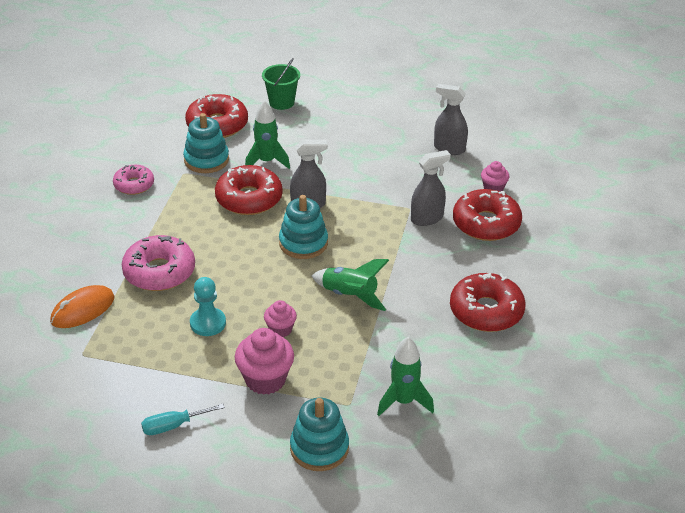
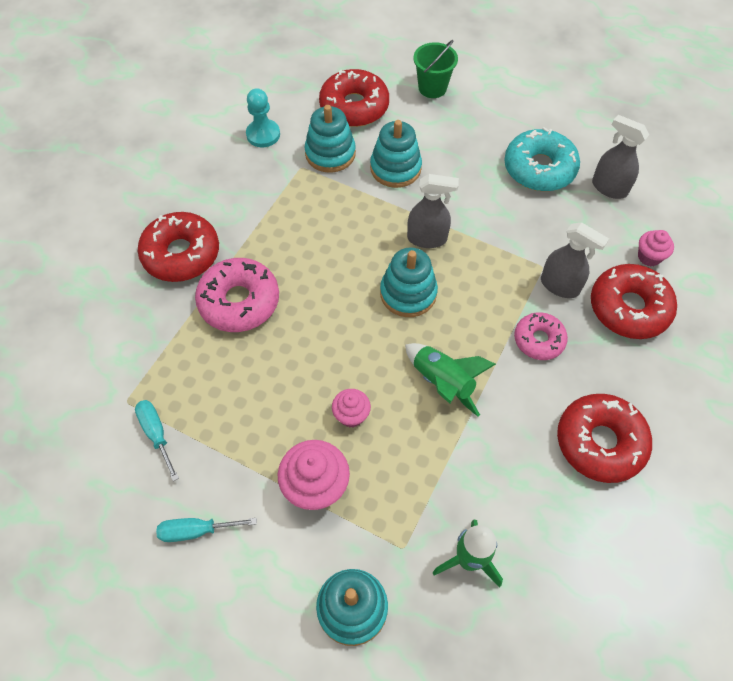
camera: 15 degrees right, 20 degrees up
(83, 310) = (144, 337): orange mouse -> none
(117, 371) = (156, 434): none -> turquoise screwdriver
(134, 185) = (244, 173): pink donut -> pink donut (539, 340)
(208, 323) = (273, 387): turquoise pawn -> turquoise pawn (263, 134)
(249, 199) = (363, 217): red donut -> red donut (181, 254)
(266, 162) = (395, 168): green rocket -> turquoise stacking toy
(388, 144) = (539, 168): none -> turquoise donut
(427, 218) = (560, 286): grey spray bottle -> grey spray bottle turned 45 degrees clockwise

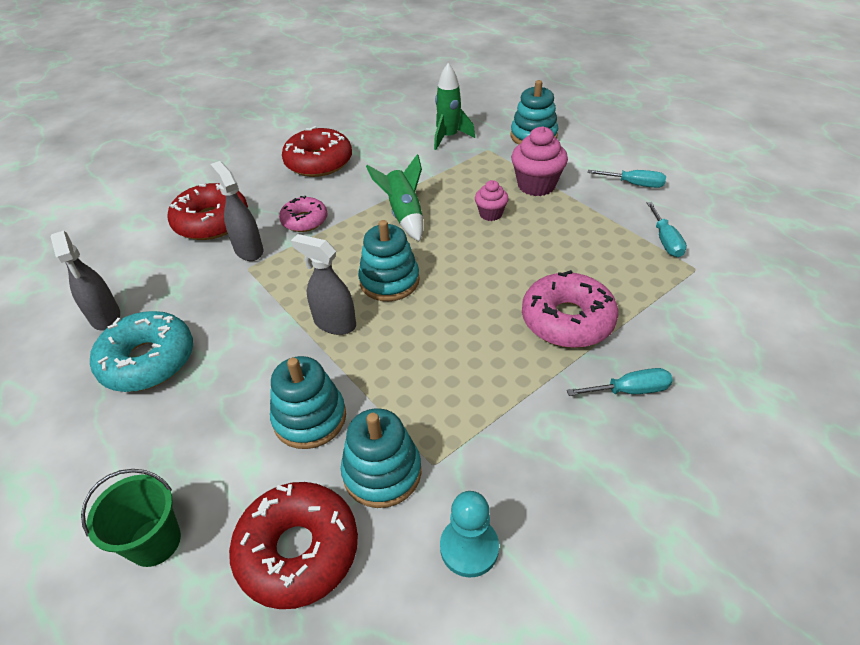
camera: 155 degrees left, 15 degrees down
(181, 254) = (630, 390): red donut -> turquoise screwdriver
(649, 257) = (149, 250): pink cupcake -> none

